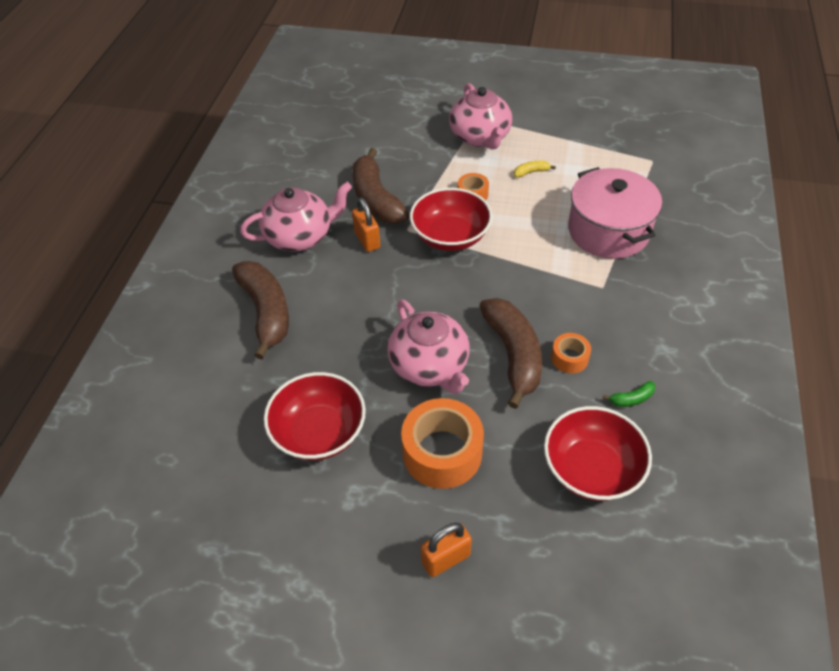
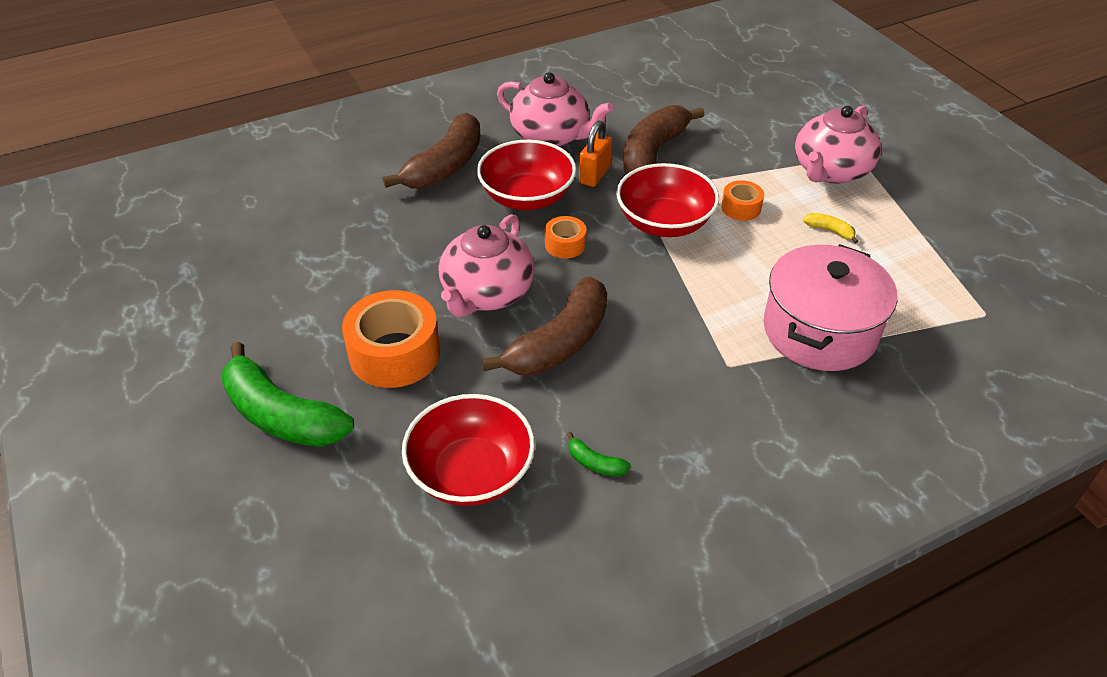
camera: 50 degrees right, 5 degrees down
(319, 432) = (347, 266): red bowl -> red bowl (527, 197)
(446, 559) = (281, 415): orange padlock -> green banana
(569, 358) = (599, 387): orange tape -> orange tape (565, 244)

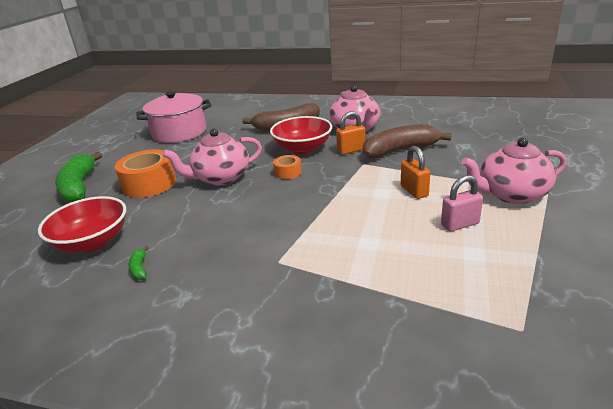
camera: 45 degrees right, 15 degrees down
(559, 343) = (215, 210): brown banana -> none
(664, 223) = (355, 182): red bowl -> none
(741, 208) = (414, 191): orange tape -> orange padlock
(819, 331) = (364, 273): pink pot -> pink pot (179, 132)
(830, 231) = (460, 224): yellow banana -> pink padlock

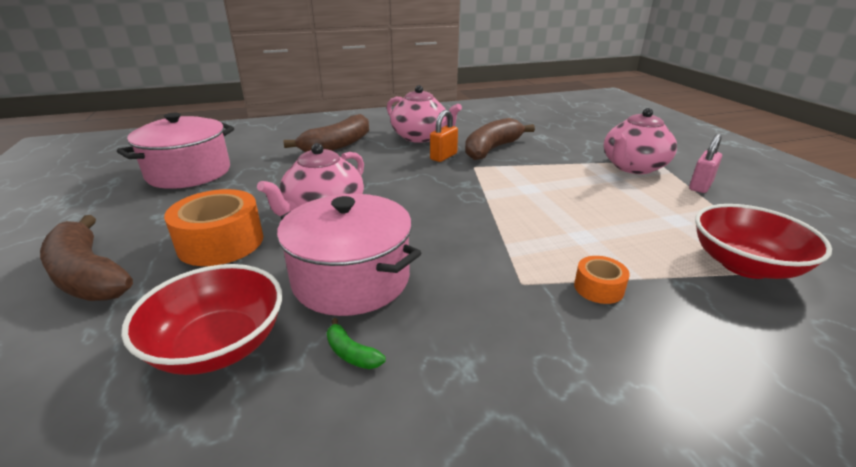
camera: 35 degrees left, 0 degrees up
(79, 187) = (88, 275): green banana -> brown banana
(186, 226) = (351, 279): none -> pink pot
(288, 172) = (403, 190): orange tape -> orange tape (598, 288)
(302, 148) = (387, 163): red bowl -> red bowl (744, 265)
(414, 191) = (555, 181): orange padlock -> none
(460, 224) = (631, 199): pink padlock -> pink padlock (700, 186)

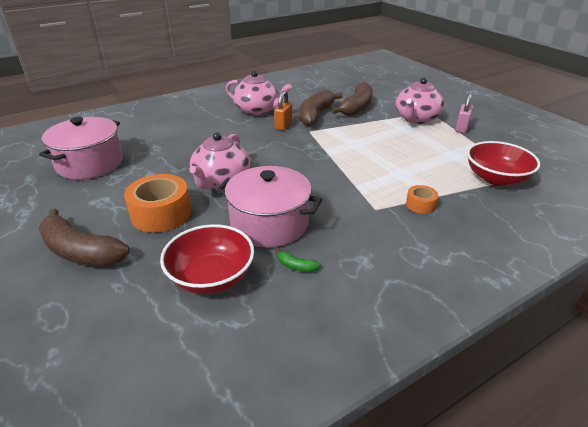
camera: 15 degrees left, 5 degrees up
(337, 145) = (196, 125): brown banana -> brown banana (356, 107)

